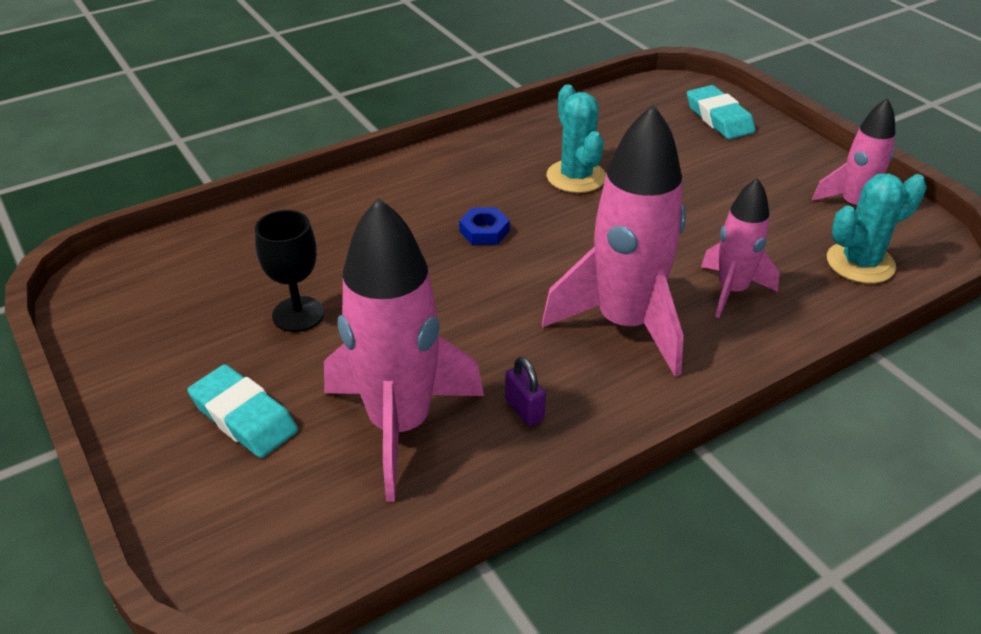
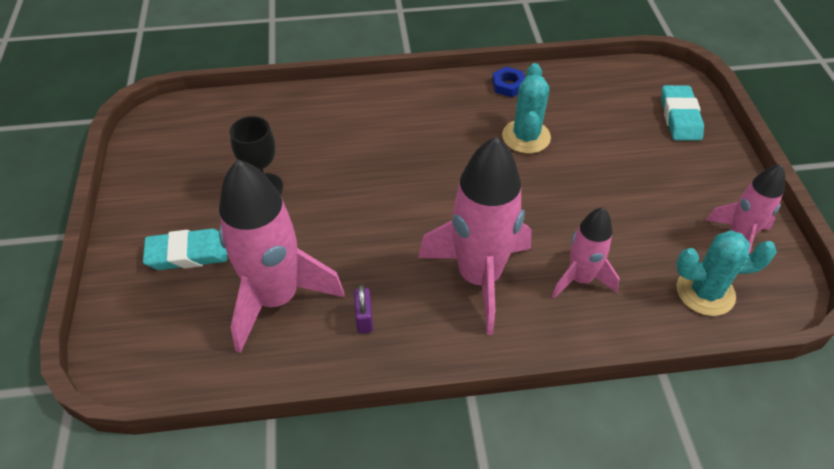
camera: 25 degrees right, 10 degrees up
(244, 417) = (188, 253): turquoise eraser -> turquoise eraser turned 75 degrees counterclockwise
(484, 231) = (428, 162): blue nut -> blue nut (508, 85)

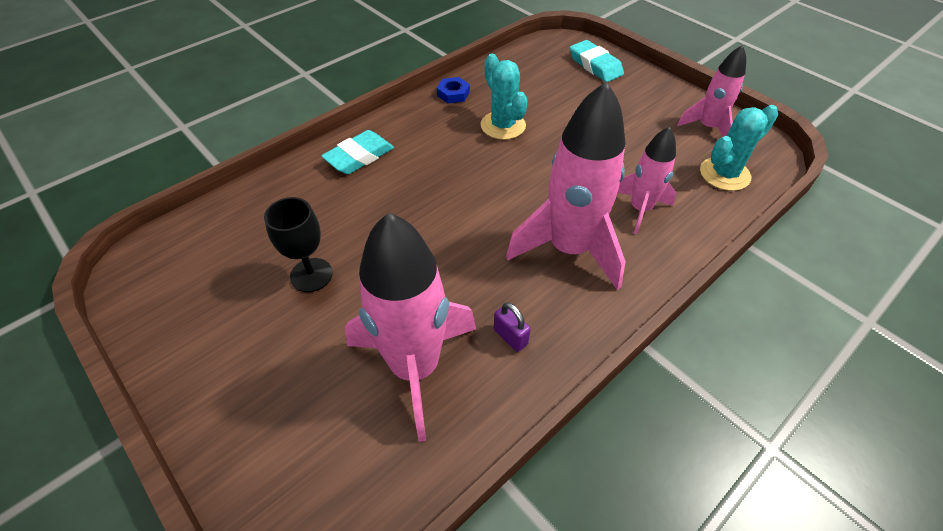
camera: 35 degrees left, 0 degrees up
(188, 253) = (284, 379): turquoise eraser -> turquoise eraser (359, 156)

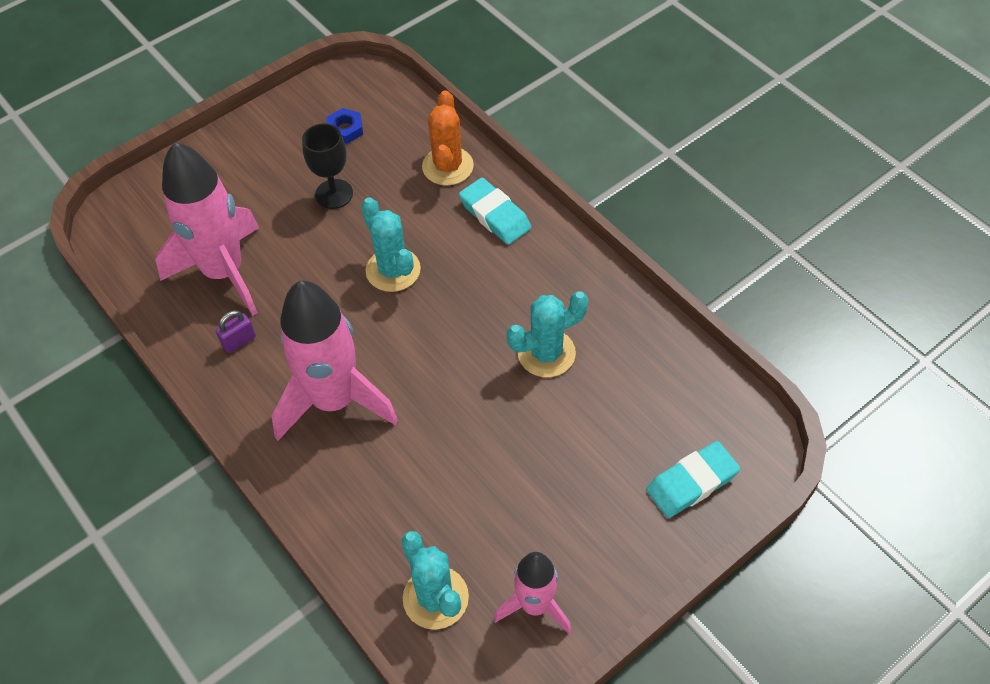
camera: 95 degrees right, 5 degrees up
(292, 189) = (447, 166): none -> orange cactus
(418, 219) = (393, 270): none -> turquoise cactus
(453, 94) = (615, 302): blue nut -> blue nut (345, 129)
(640, 209) = (384, 482): pink rocket -> none

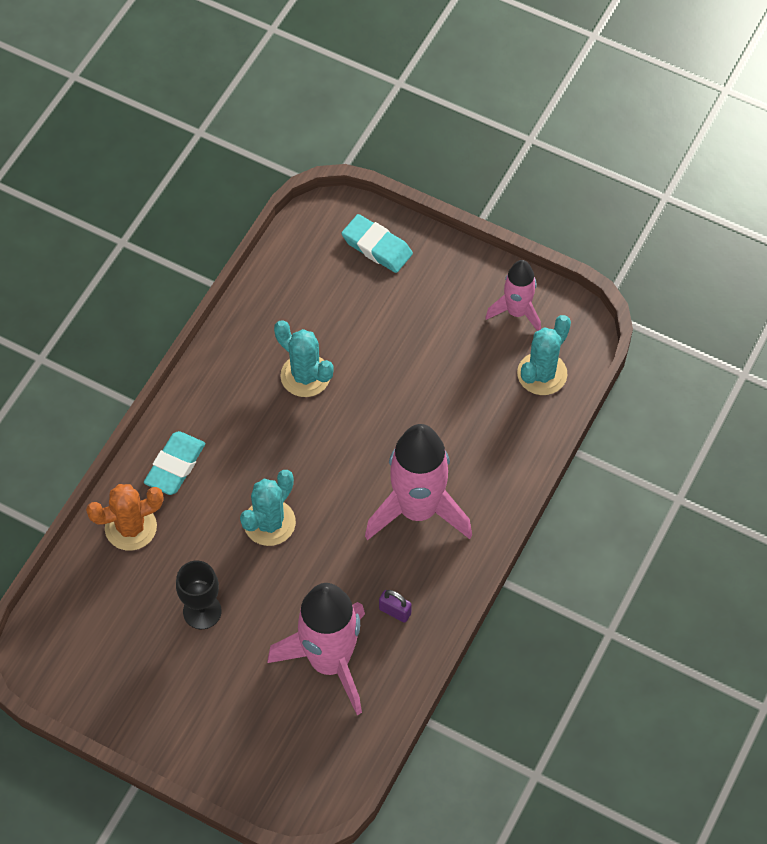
camera: 115 degrees left, 5 degrees up
(345, 129) = (115, 639): blue nut -> none

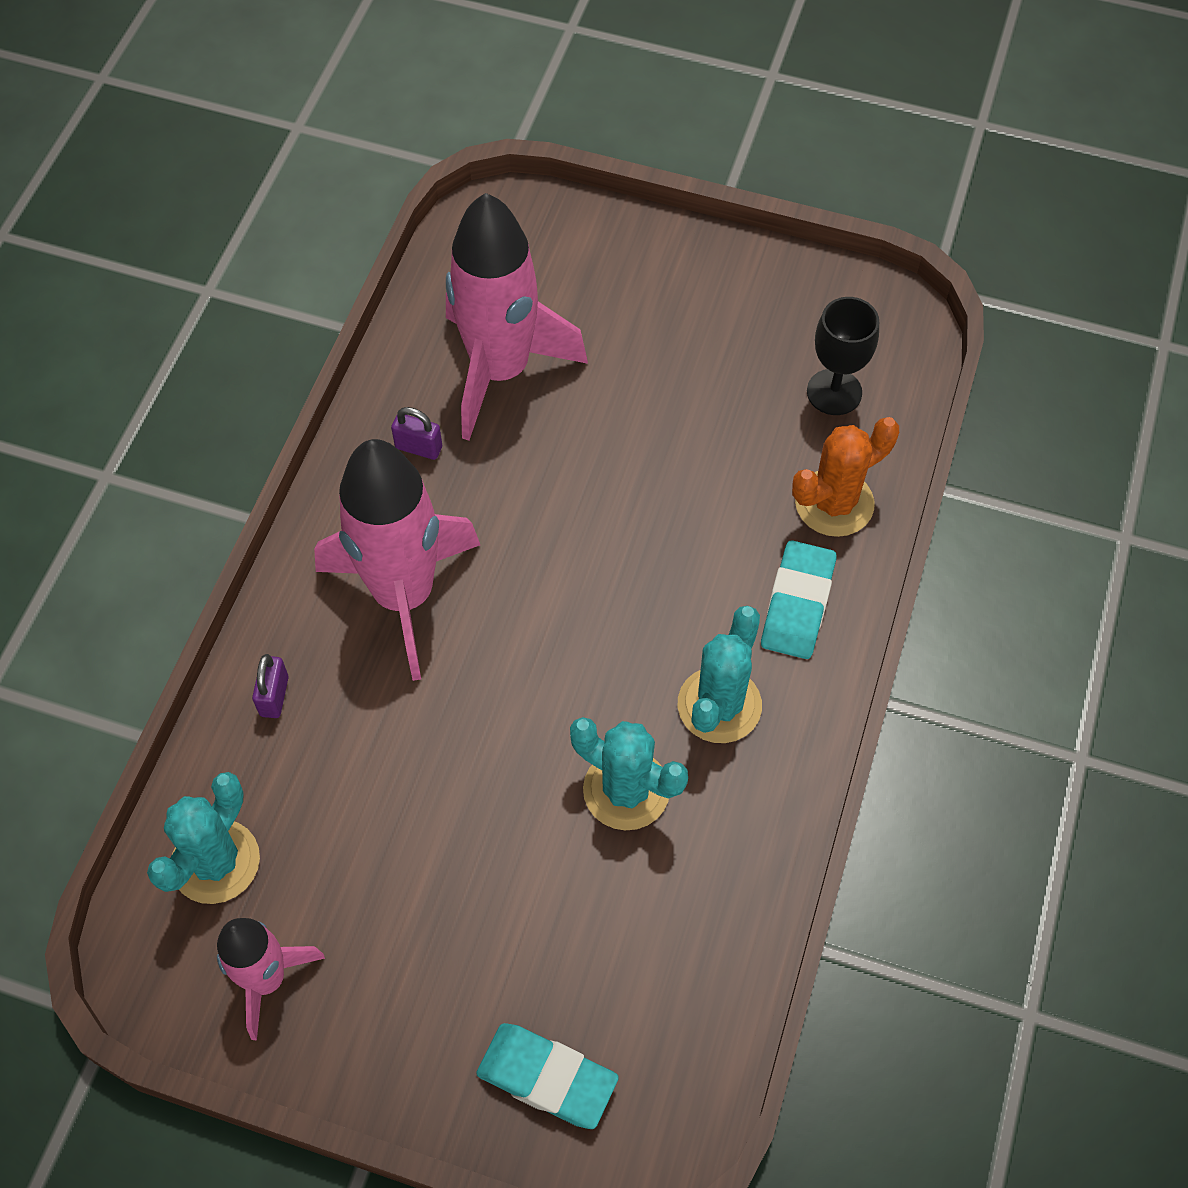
camera: 170 degrees right, 0 degrees up
(202, 611) = (694, 407): black goblet -> black goblet (834, 392)
(269, 523) = (628, 542): turquoise cactus -> turquoise cactus (719, 705)
(503, 460) = (274, 696): none -> purple padlock

